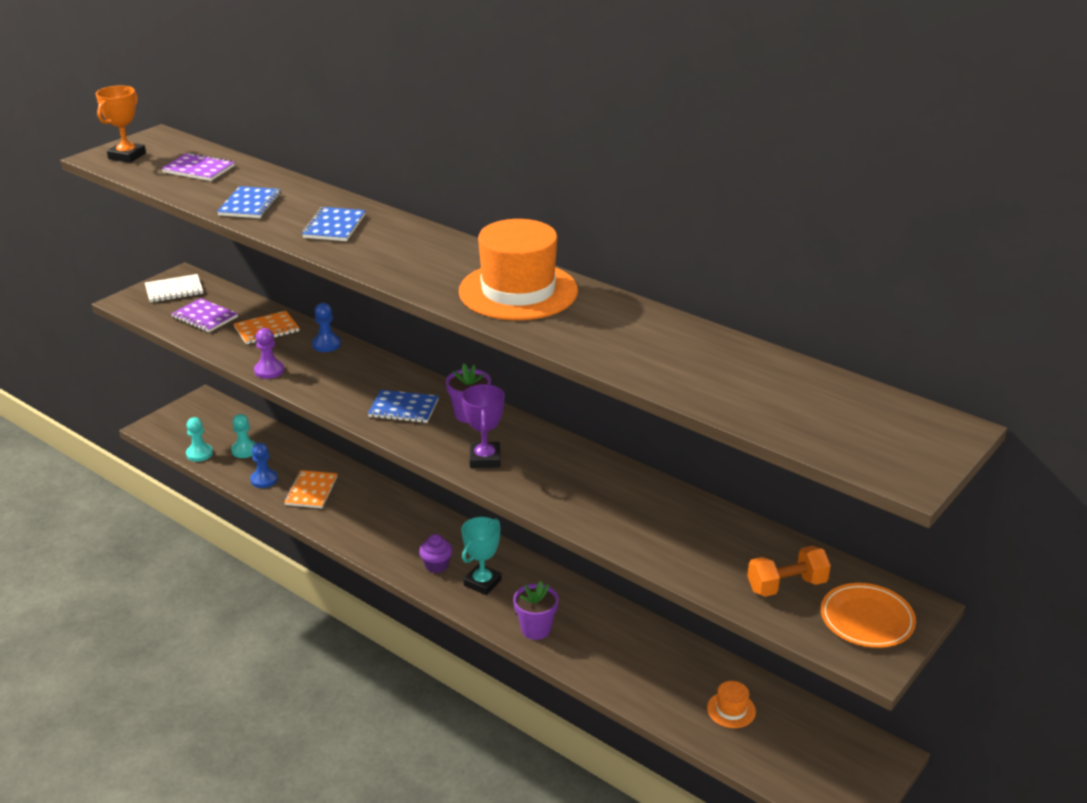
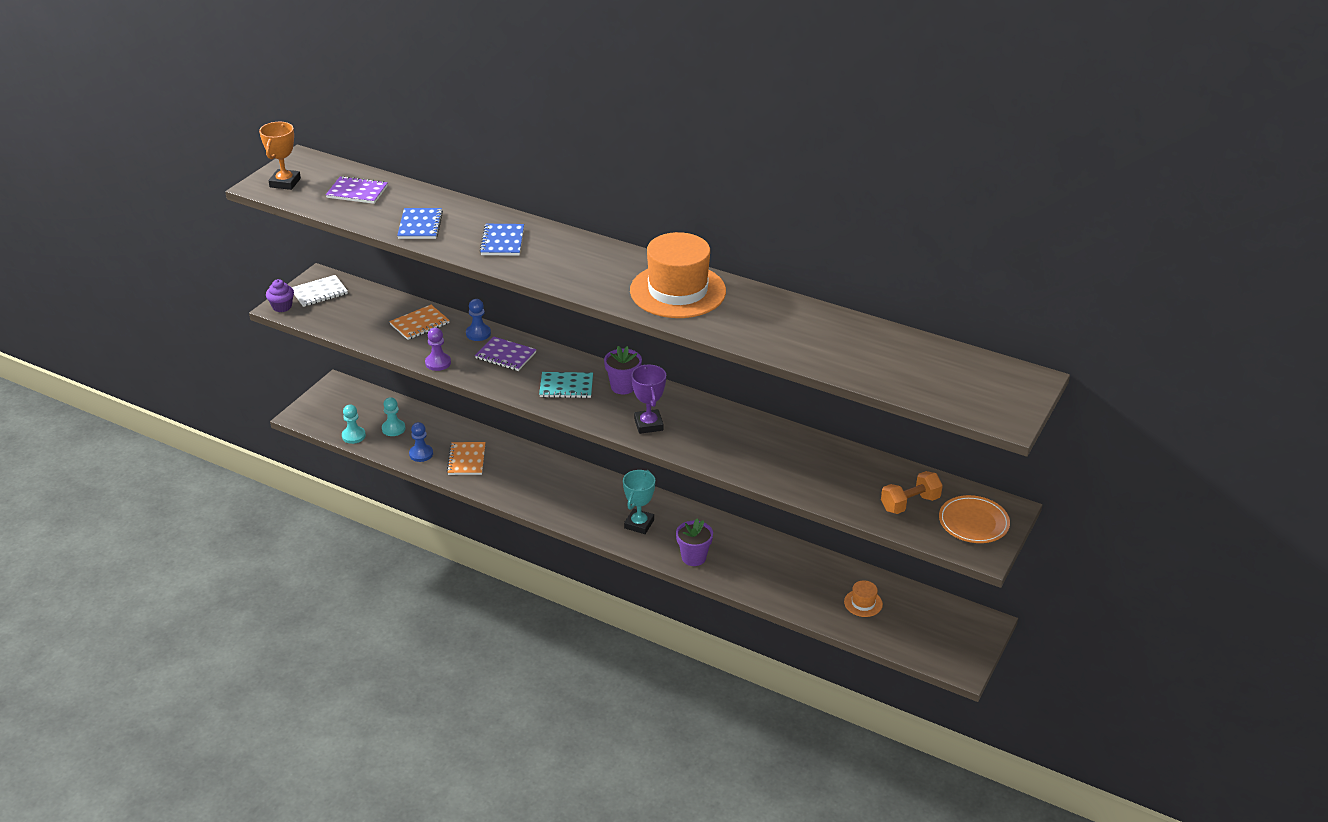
camera: 10 degrees left, 5 degrees up
(204, 317) = (359, 317): purple notebook -> purple notebook (505, 355)
(403, 408) = (566, 387): blue notebook -> turquoise notebook
(436, 565) = (596, 513): purple cupcake -> purple cupcake (282, 307)

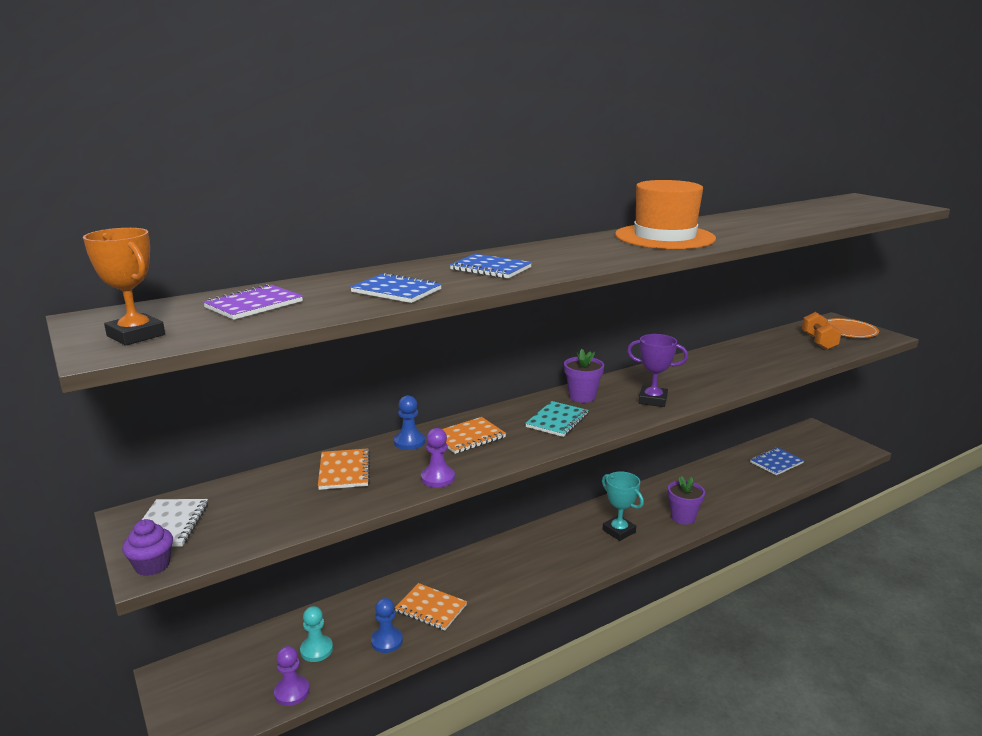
camera: 60 degrees left, 15 degrees down
(353, 436) = (292, 692): turquoise pawn -> purple pawn
(505, 355) = (469, 437): purple notebook -> orange notebook
(863, 603) = (776, 463): orange hat -> blue notebook

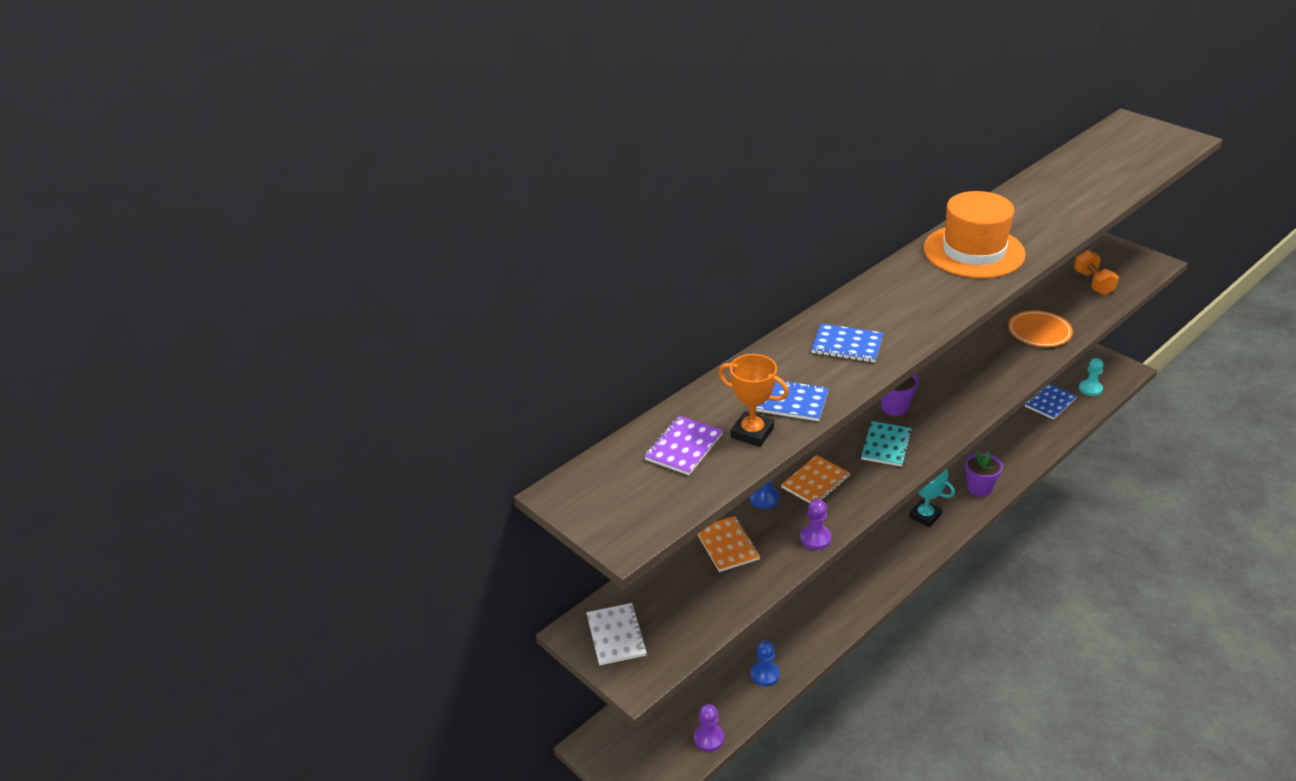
camera: 10 degrees left, 15 degrees up
(136, 335) = (627, 513): orange trophy -> orange trophy (752, 433)
(152, 565) = (636, 679): purple cupcake -> none
(316, 650) = (707, 695): turquoise pawn -> turquoise pawn (1090, 389)
(431, 608) = (787, 634): orange notebook -> none
(652, 400) = (962, 401): purple trophy -> none
(848, 331) = (1118, 260): orange plate -> orange plate (1039, 331)

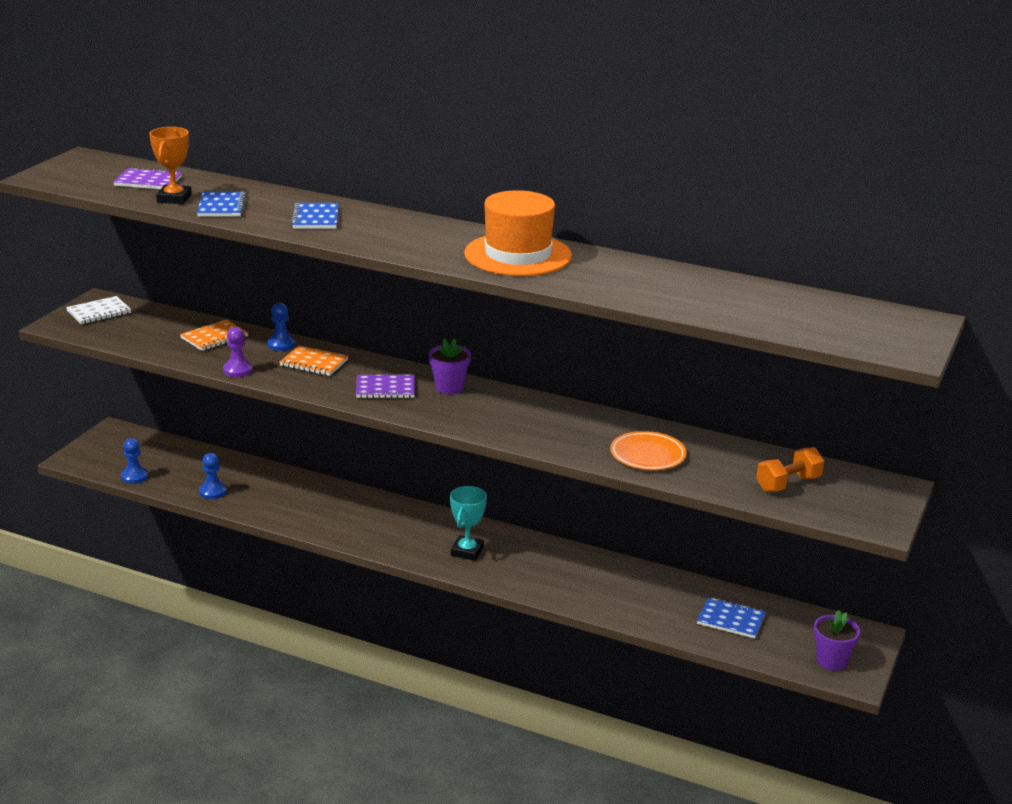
camera: 65 degrees right, 10 degrees down
(709, 738) = (134, 476): purple pawn -> blue pawn
(886, 445) = (385, 388): turquoise notebook -> purple notebook
(979, 488) = (533, 581): purple flower pot -> purple flower pot (831, 661)
(1090, 389) = (785, 649): turquoise pawn -> none

